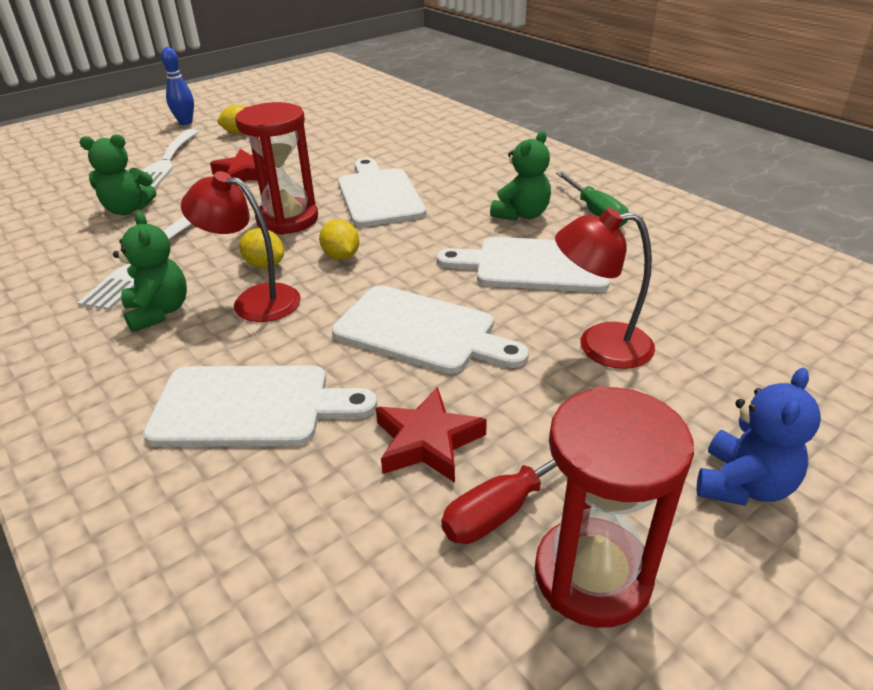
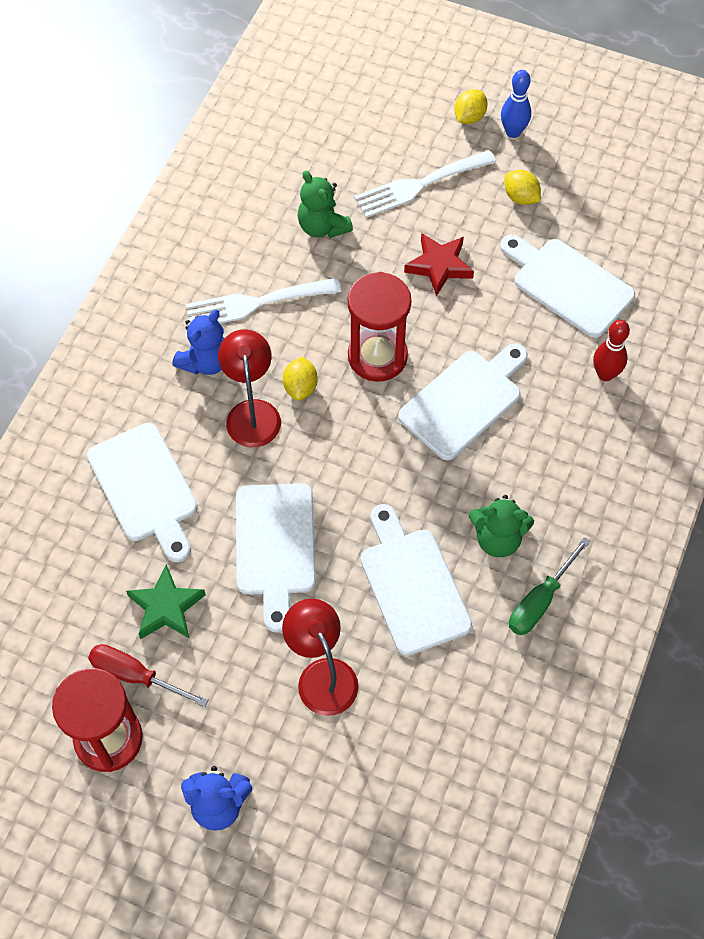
camera: 60 degrees right, 25 degrees up
(158, 312) = (205, 361): green teddy bear -> blue teddy bear
(334, 136) = (568, 285): none -> white cutting board
(341, 256) = (343, 433): yellow lemon -> yellow lemon (469, 117)
(421, 142) = (605, 374): none -> red bowling pin
(427, 441) = (166, 607): red star -> green star

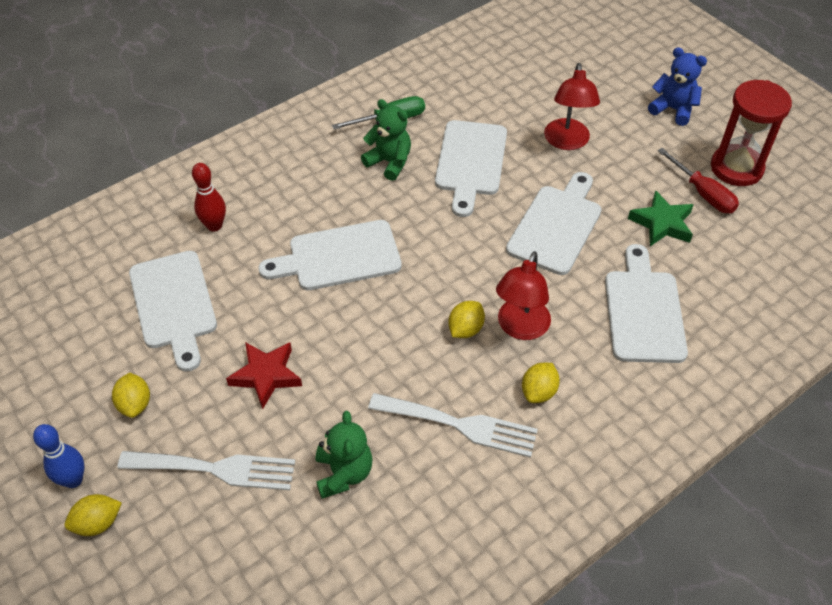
camera: 150 degrees left, 10 degrees down
(205, 361) = (538, 392): blue teddy bear -> yellow lemon
(377, 356) = (382, 323): red hourglass -> none

